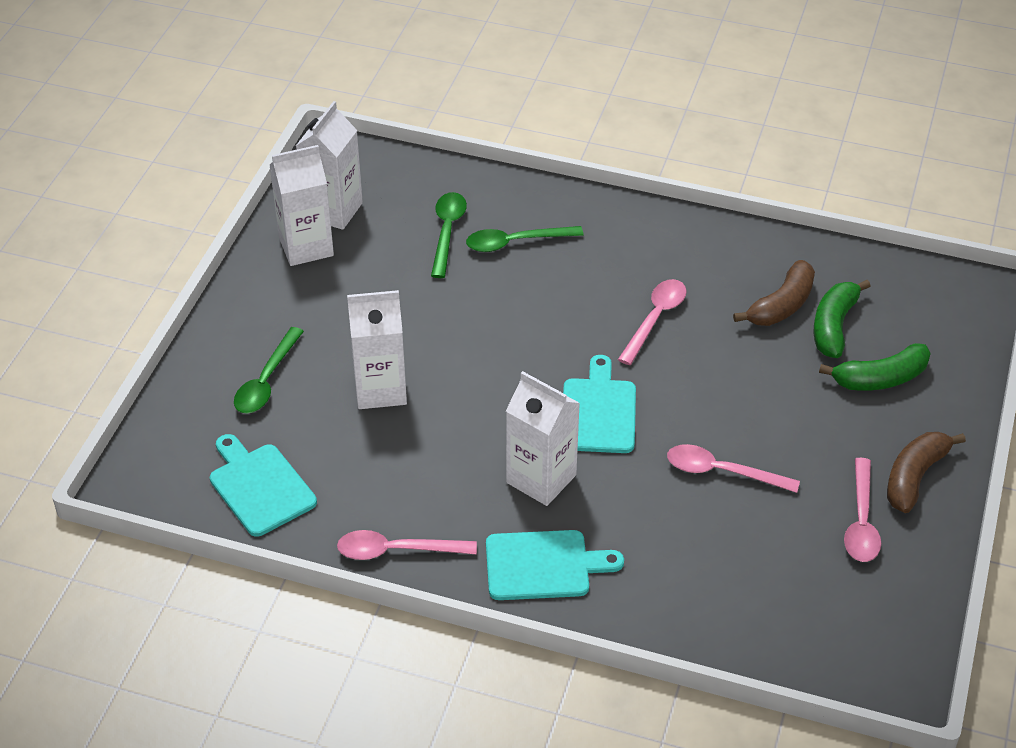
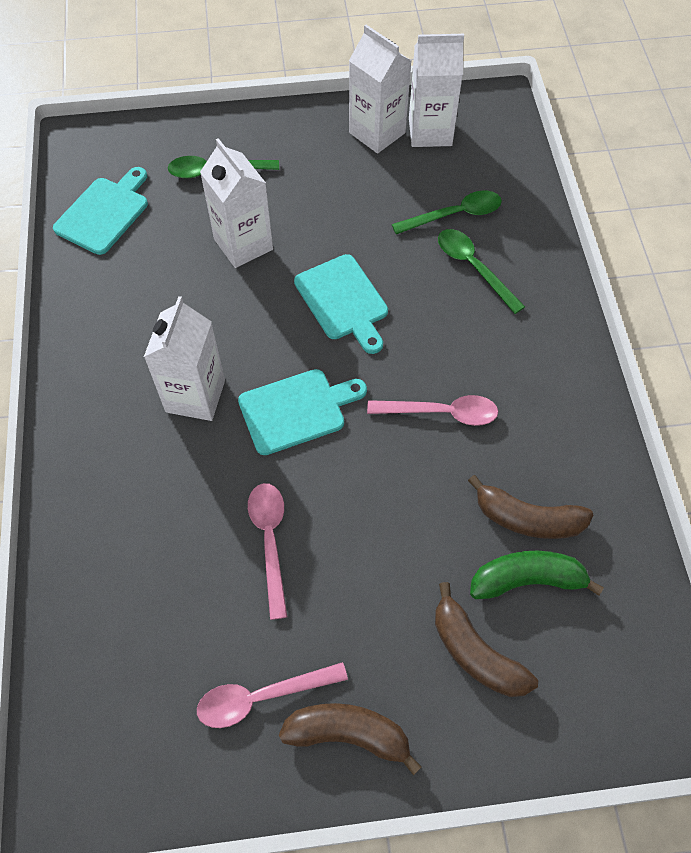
camera: 65 degrees right, 15 degrees up
(397, 550) = (73, 325): pink spoon -> none
(543, 565) = (97, 435): turquoise cutting board -> turquoise cutting board (343, 301)
(880, 379) = (475, 652): green banana -> brown banana

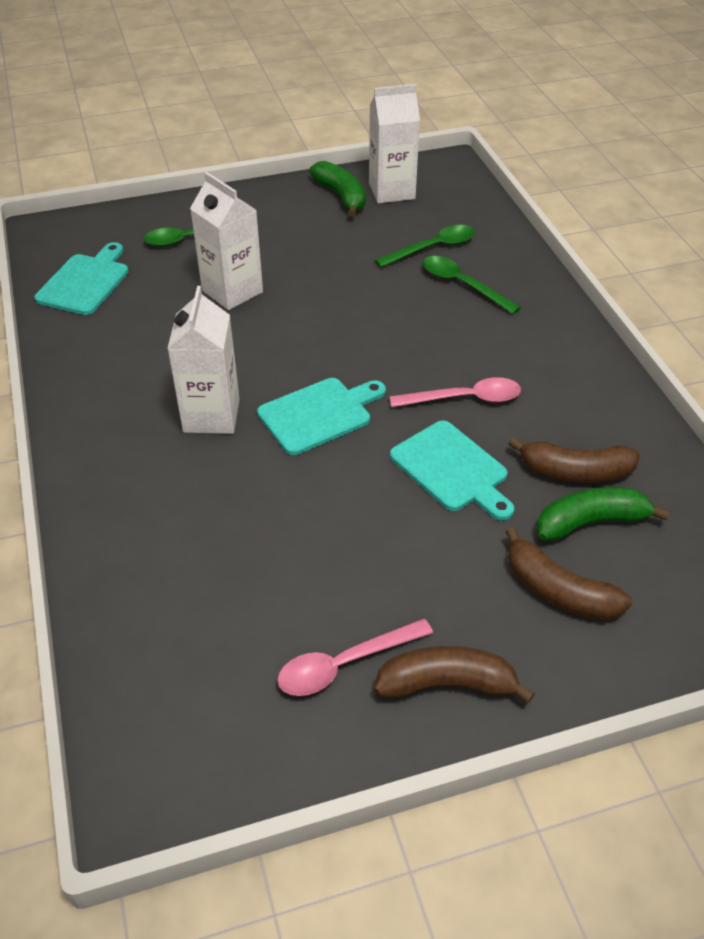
camera: 10 degrees left, 15 degrees down
(270, 541) = (319, 526): pink spoon -> none
(343, 301) = (343, 323): turquoise cutting board -> turquoise cutting board (452, 469)
(377, 133) = (341, 196): white carton -> green banana

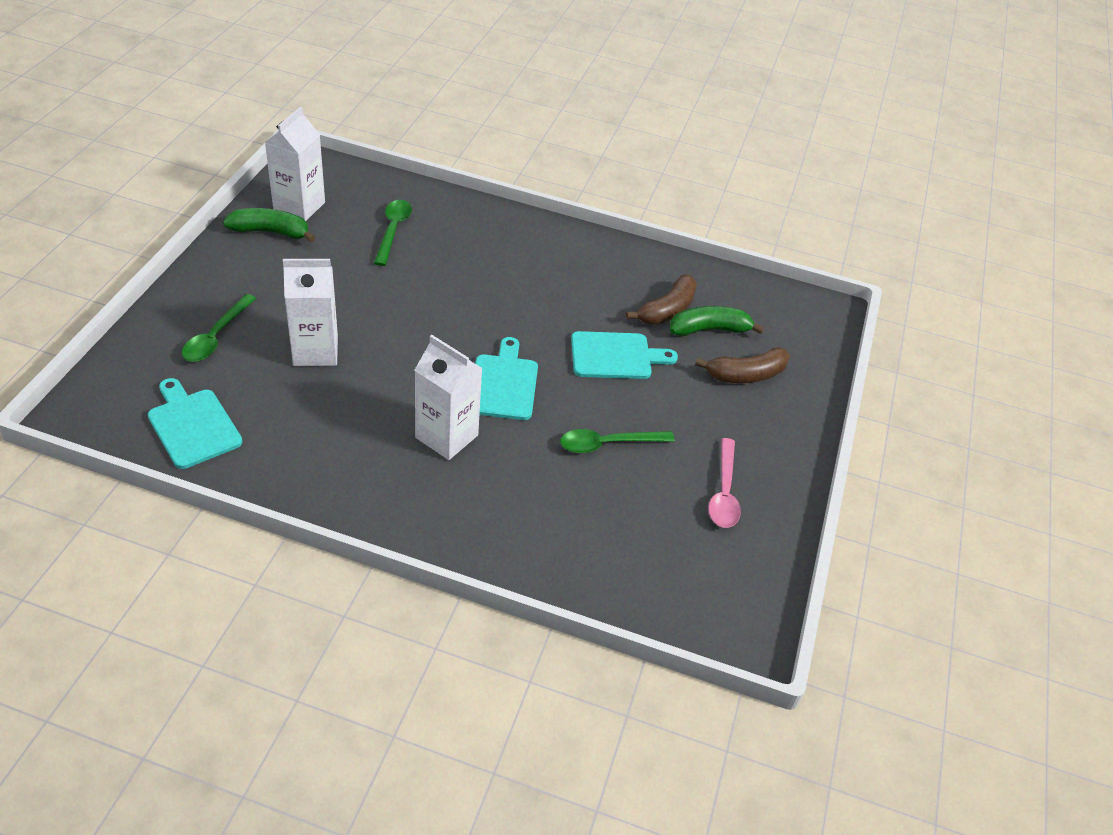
camera: 60 degrees left, 0 degrees up
(447, 684) = (771, 458): brown banana -> none
(462, 285) = (449, 243): green spoon -> green spoon (608, 444)
(464, 399) = (560, 312): pink spoon -> none
(591, 522) = (709, 330): green banana -> green banana turned 60 degrees clockwise

